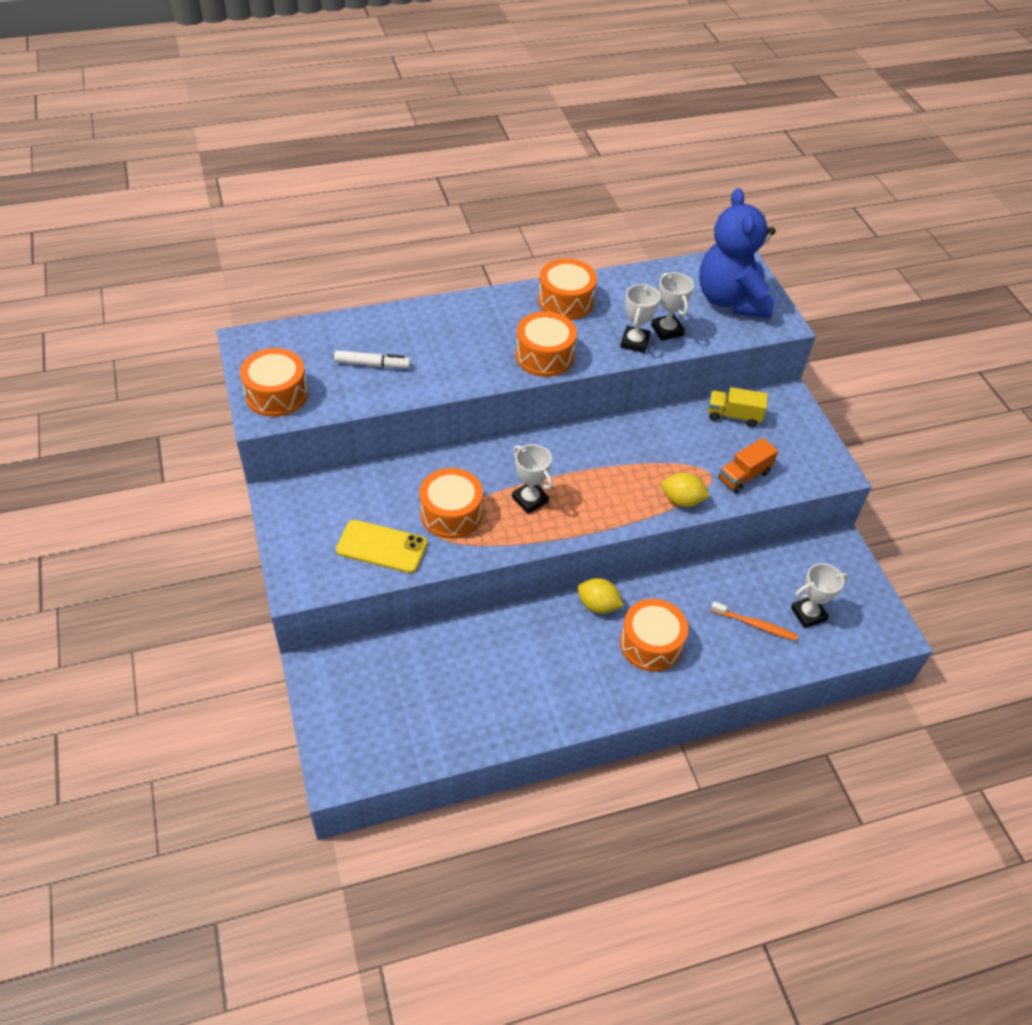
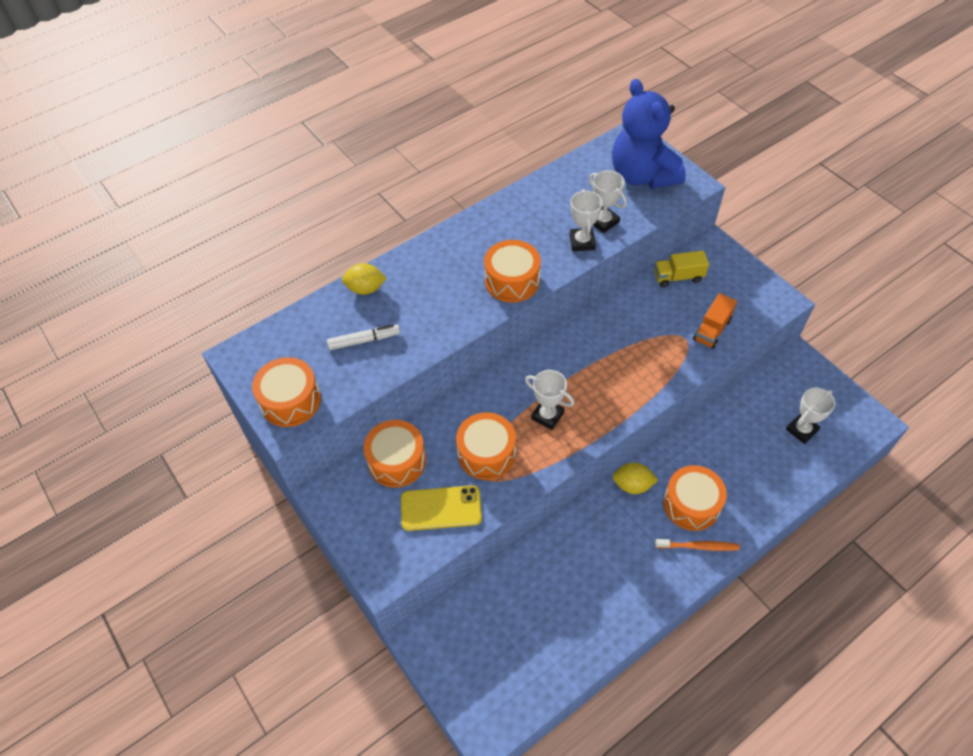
camera: 15 degrees left, 5 degrees up
(566, 301) = (505, 221): orange drum -> orange drum (397, 461)
(682, 500) = (673, 371): yellow lemon -> yellow lemon (366, 289)
(755, 625) = (765, 455): orange toothbrush -> orange toothbrush (698, 546)

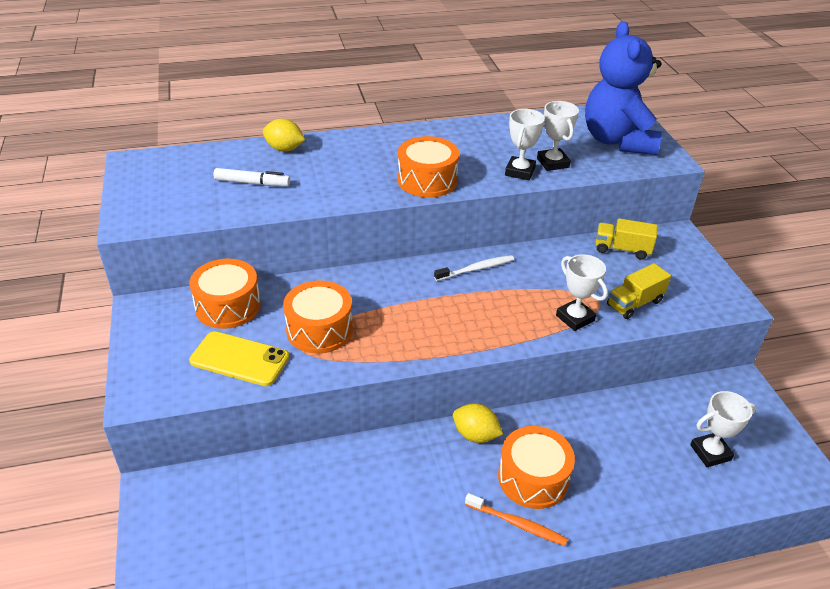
camera: 20 degrees right, 15 degrees down
(290, 401) = (149, 205): orange drum -> none
(547, 416) = (405, 319): white trophy -> white trophy (575, 318)
(575, 342) = (476, 269): none -> white toothbrush
(712, 330) = (634, 303): orange truck -> yellow truck

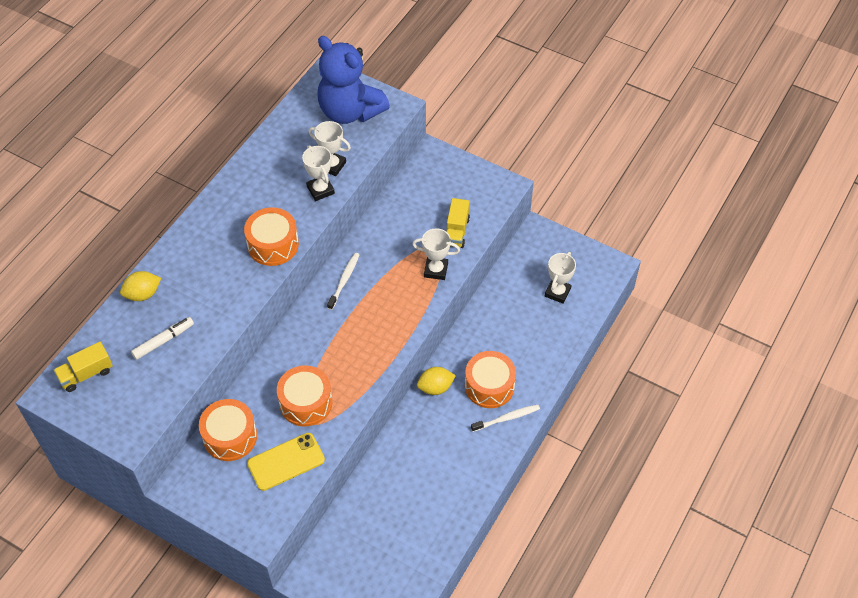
camera: 45 degrees left, 15 degrees up
(517, 524) = (507, 418): orange toothbrush -> white toothbrush
(622, 249) = (411, 193): yellow truck -> yellow truck (86, 374)

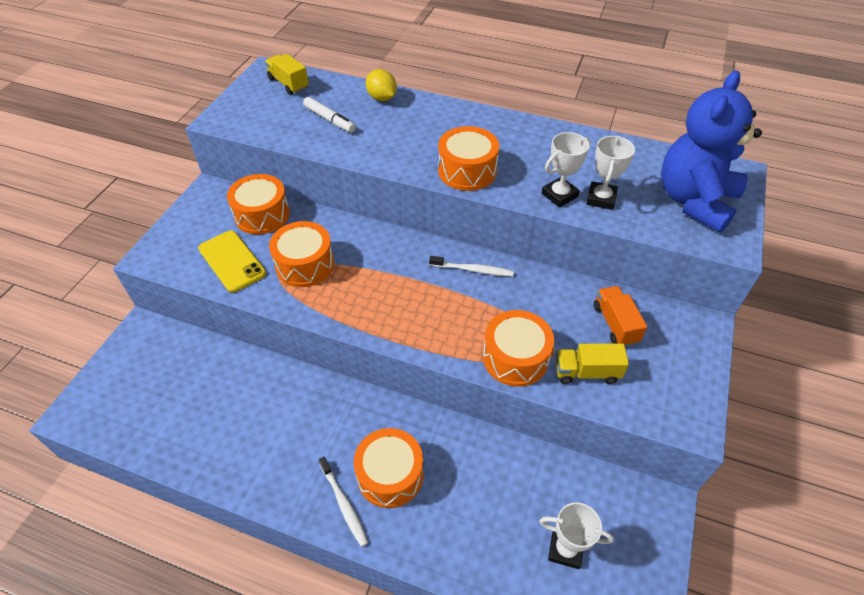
camera: 80 degrees right, 5 degrees down
(419, 203) = (615, 324): none -> orange truck
(435, 387) = (379, 412): yellow lemon -> none
(436, 270) = (515, 358): white trophy -> orange drum

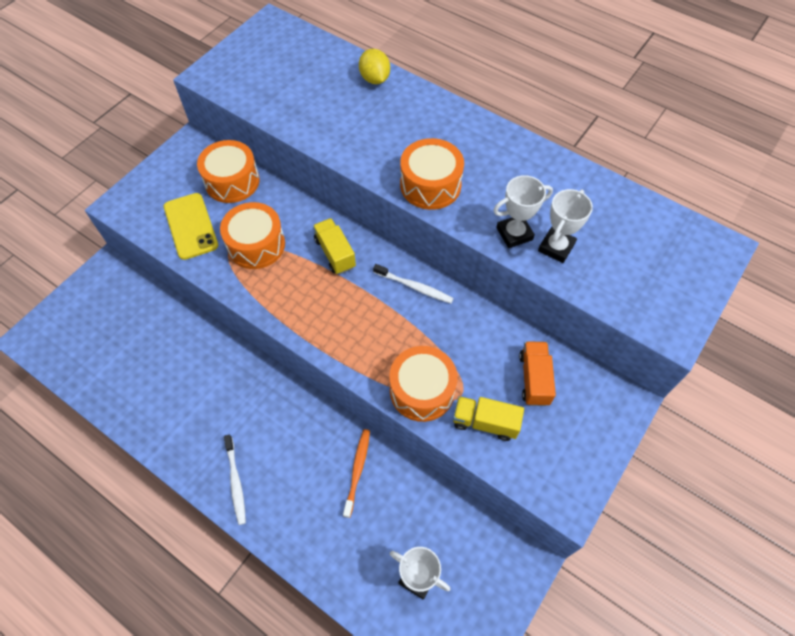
camera: 15 degrees right, 10 degrees up
(288, 84) = (287, 44): yellow truck -> yellow truck (335, 253)
(329, 119) = (313, 96): white marker -> none
(390, 475) = (284, 466): orange drum -> none
(466, 460) = (357, 470): none -> orange toothbrush
(694, 201) = (655, 271): blue teddy bear -> none

